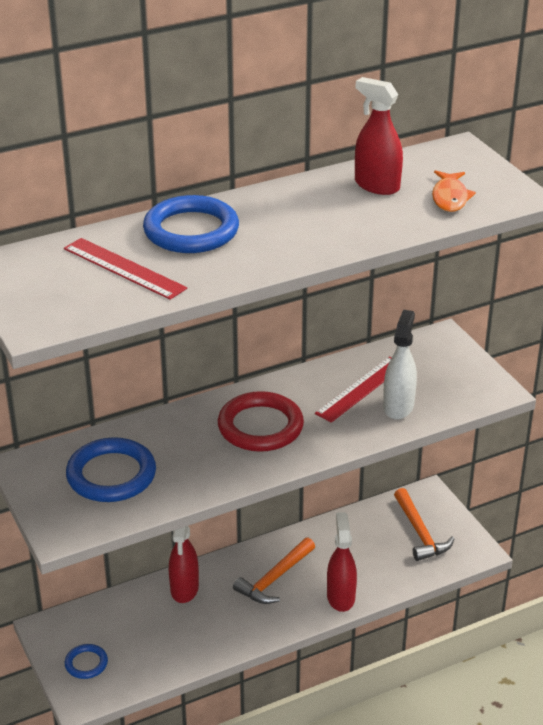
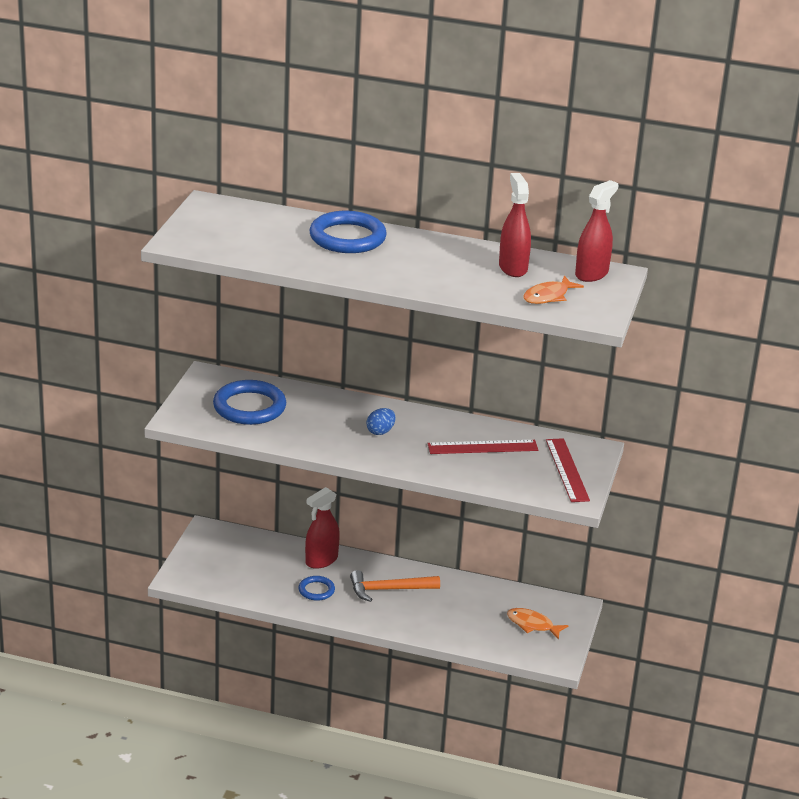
camera: 40 degrees right, 5 degrees down
(86, 663) = (206, 562): blue ring -> blue ring (316, 590)
(124, 268) = (273, 238): red ruler -> red ruler (567, 470)
(260, 426) = (380, 431): red ring -> blue egg
(340, 597) = (418, 626): red spray bottle -> red spray bottle (591, 274)
(398, 406) = (491, 470): white spray bottle -> none
(420, 533) = (532, 625): orange hammer -> orange fish

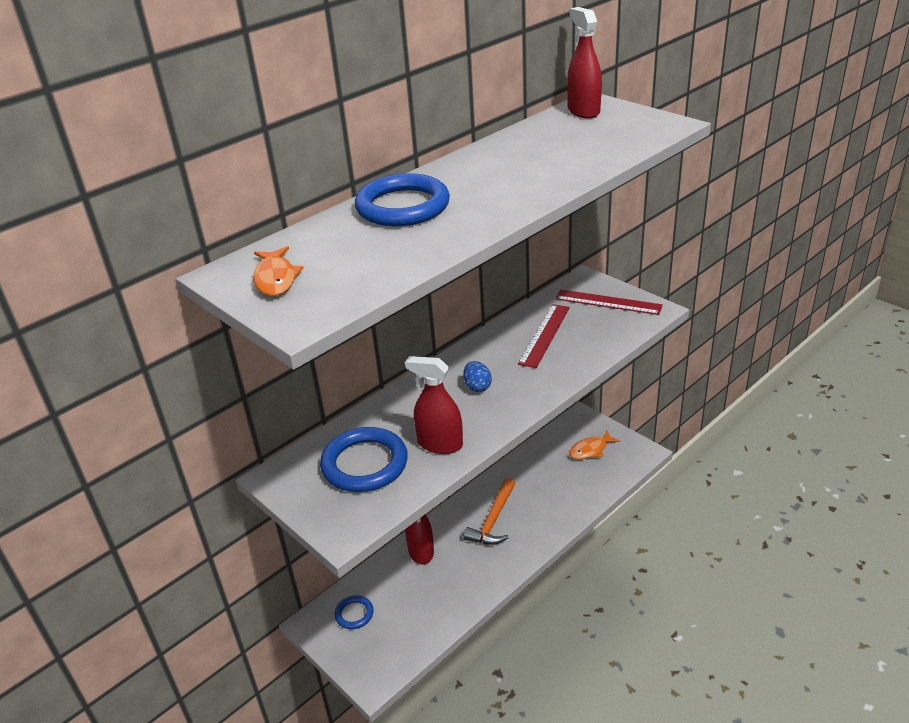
camera: 55 degrees left, 5 degrees up
(316, 590) = (463, 572): blue ring -> blue ring (354, 614)
(513, 268) = (544, 140): red spray bottle -> red spray bottle (440, 444)
(548, 296) = (614, 136): orange fish -> orange fish (276, 278)

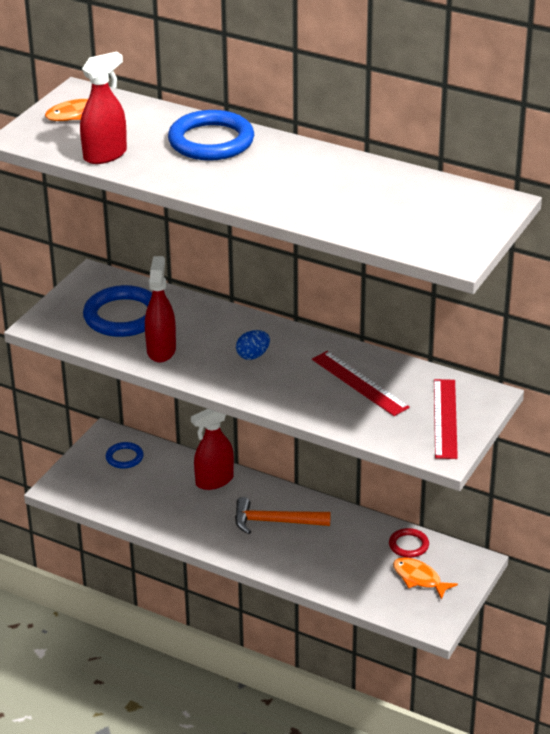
camera: 70 degrees right, 0 degrees up
(545, 335) = (359, 383): red ruler -> red ruler turned 45 degrees clockwise
(551, 447) = (408, 545): none -> red ring
(583, 111) = (471, 201): red spray bottle -> red spray bottle (105, 155)

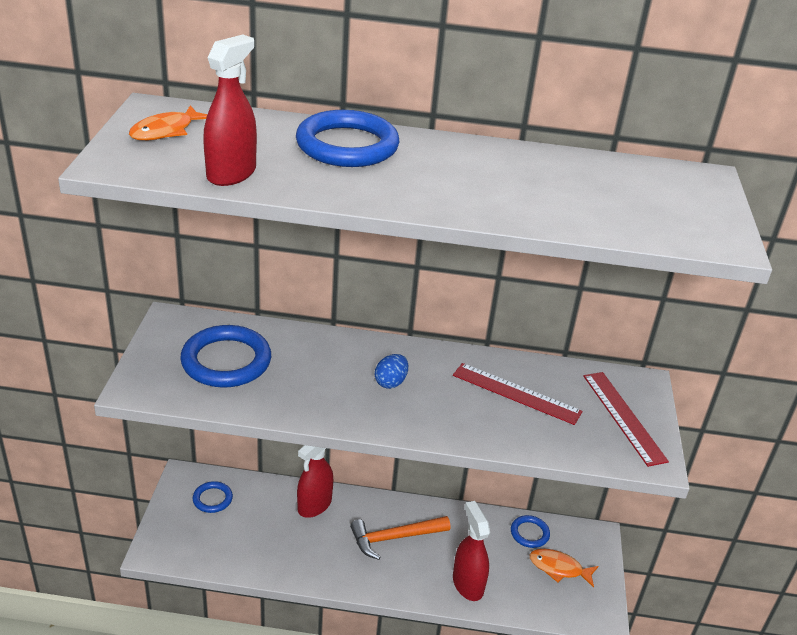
camera: 25 degrees left, 0 degrees up
(161, 350) = (289, 394): red spray bottle -> red spray bottle (468, 584)
(408, 545) = (529, 533): red ring -> blue ring

